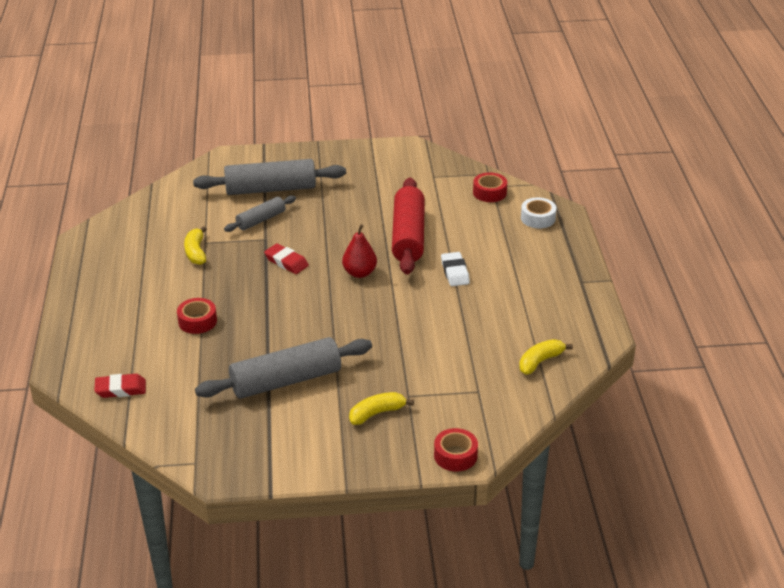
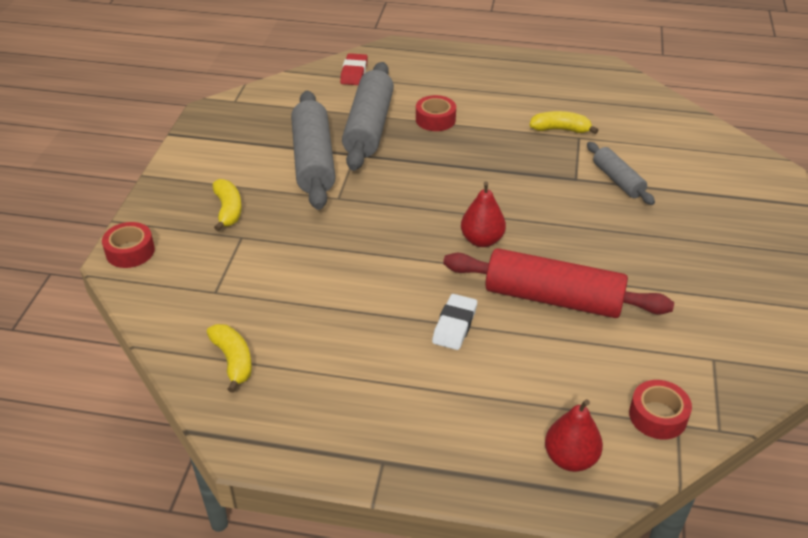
camera: 105 degrees right, 5 degrees up
(271, 189) = (690, 196): grey rolling pin -> grey rolling pin (369, 127)
(286, 262) = (522, 188): red eraser -> none
(455, 272) = (454, 325): white eraser -> white eraser turned 75 degrees counterclockwise
(538, 218) = (570, 458): white tape -> red pear

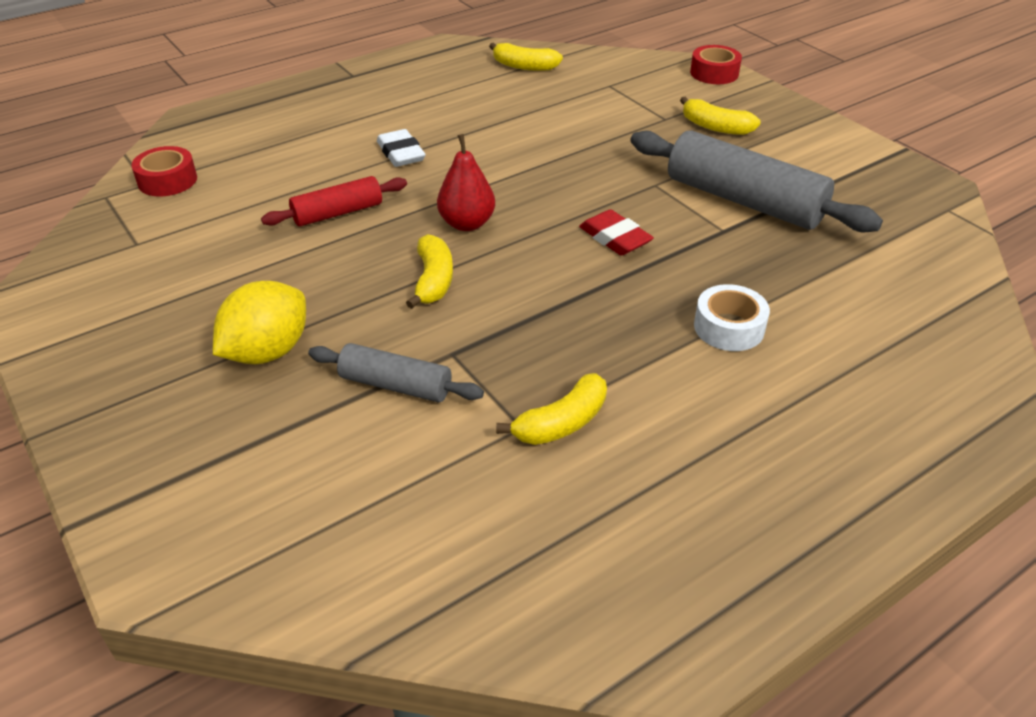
camera: 135 degrees right, 0 degrees up
(354, 73) = (943, 330): red eraser -> red eraser (615, 238)
(369, 127) = (772, 268): grey rolling pin -> none
(435, 119) = (729, 327): red tape -> white tape
(543, 218) = (433, 280): none -> yellow banana
(553, 298) = (337, 213): red rolling pin -> red rolling pin, size x0.55
(570, 458) = (222, 129): red pear -> none
(670, 231) = (267, 352): none -> yellow lemon

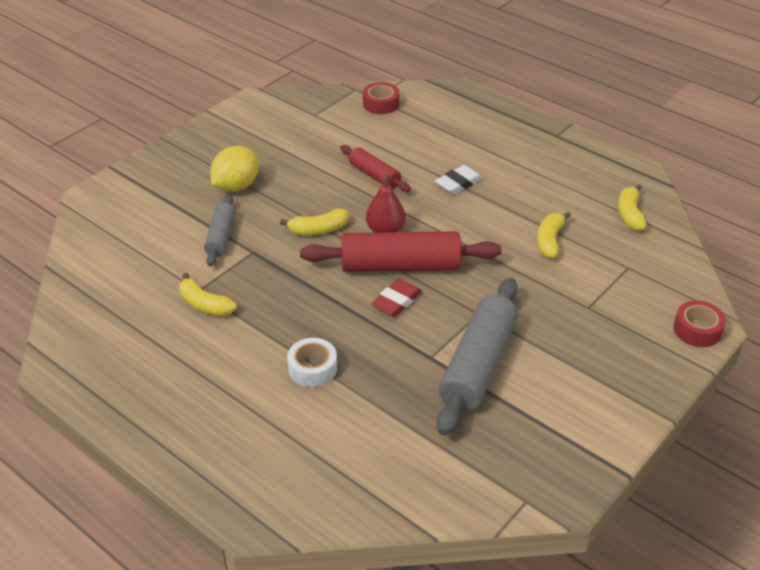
camera: 75 degrees right, 0 degrees up
(267, 352) = (236, 186): yellow lemon -> yellow lemon turned 75 degrees counterclockwise
(545, 224) = (400, 265): none -> red rolling pin
(715, 127) = (591, 339): yellow banana -> yellow banana (549, 241)

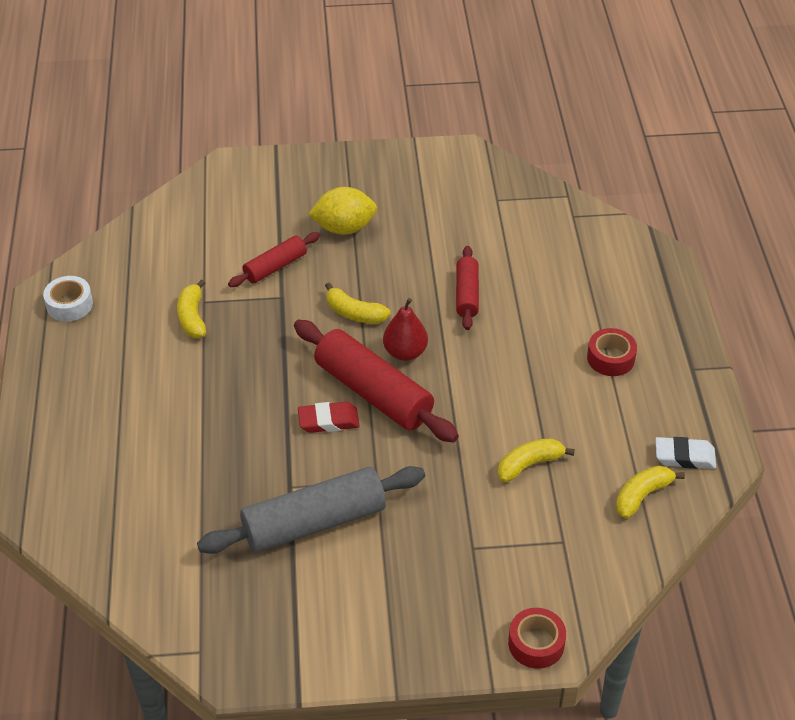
camera: 45 degrees right, 5 degrees up
(221, 237) = (275, 267): grey rolling pin -> red rolling pin
(312, 368) = (197, 427): white tape -> white tape (69, 304)
(381, 104) = (570, 226): red tape -> red tape (610, 358)
(458, 183) = (528, 352): white eraser -> white eraser (684, 456)

